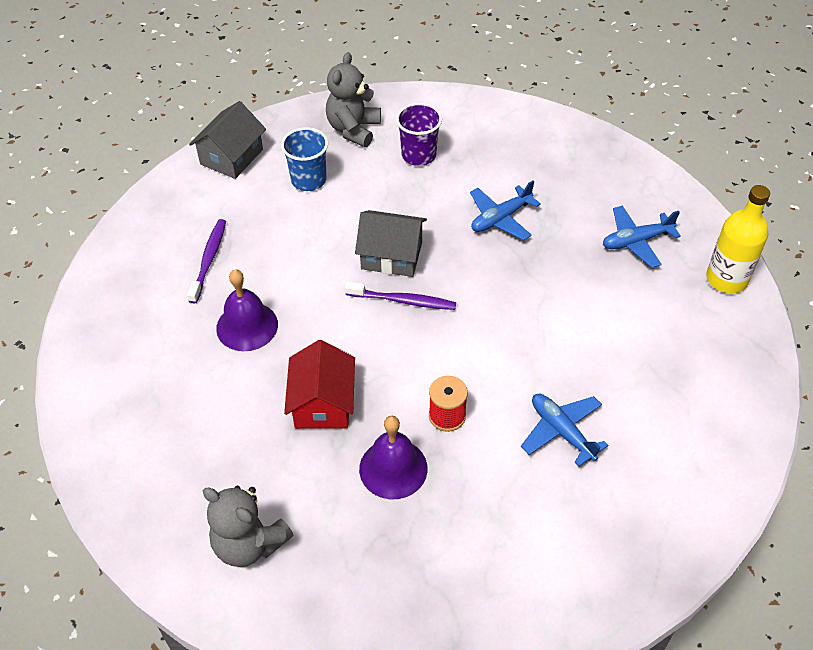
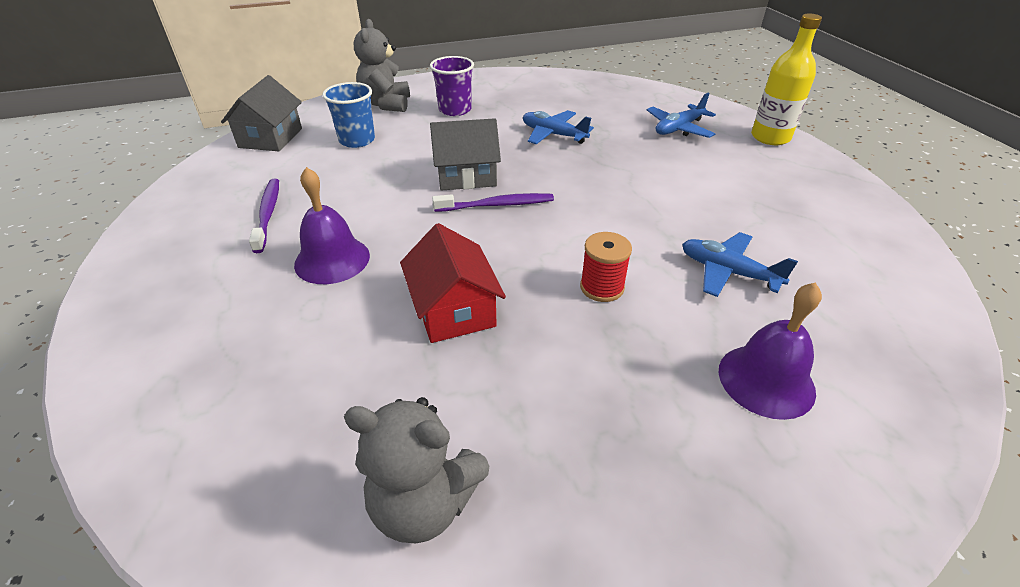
camera: 20 degrees left, 10 degrees down
(393, 468) = (573, 353): purple bell -> purple bell (766, 380)
(500, 218) = (553, 135): blue plane -> blue plane turned 90 degrees clockwise

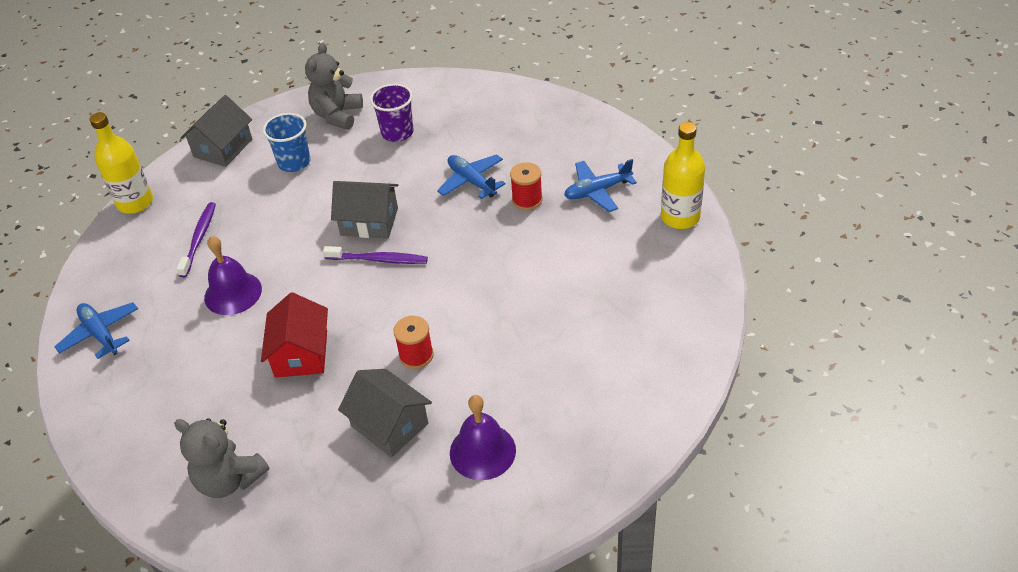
camera: 20 degrees right, 5 degrees up
(174, 192) = (135, 202): none -> yellow bottle
(618, 141) = (527, 200): none -> red spool
(622, 372) = (389, 425): none -> grey house
(728, 272) = (522, 360): blue plane -> blue plane (100, 334)

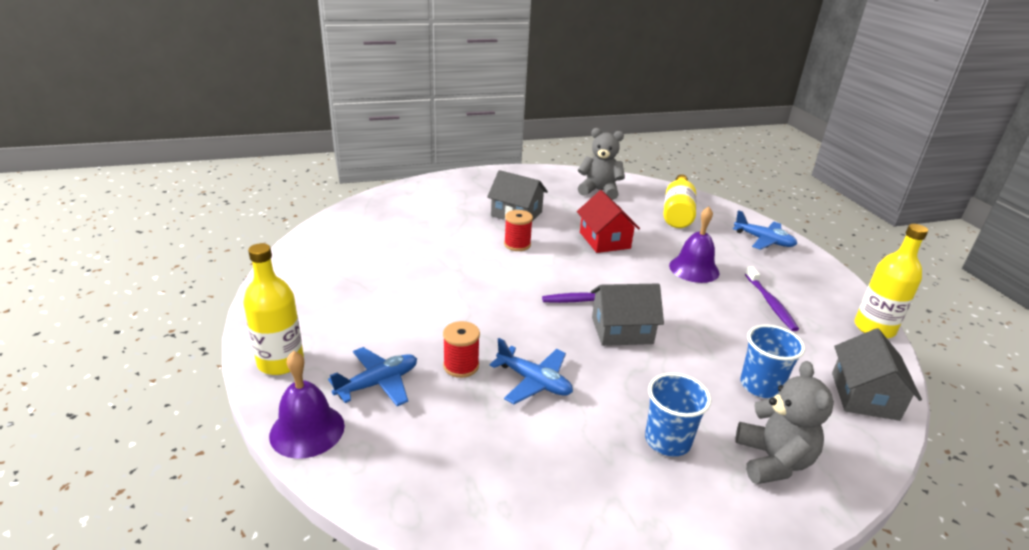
camera: 160 degrees right, 15 degrees down
(155, 407) = (677, 212): none -> yellow bottle
(397, 132) = (667, 440): purple cup -> blue cup
(482, 451) = (449, 208): purple bell -> purple bell (307, 430)

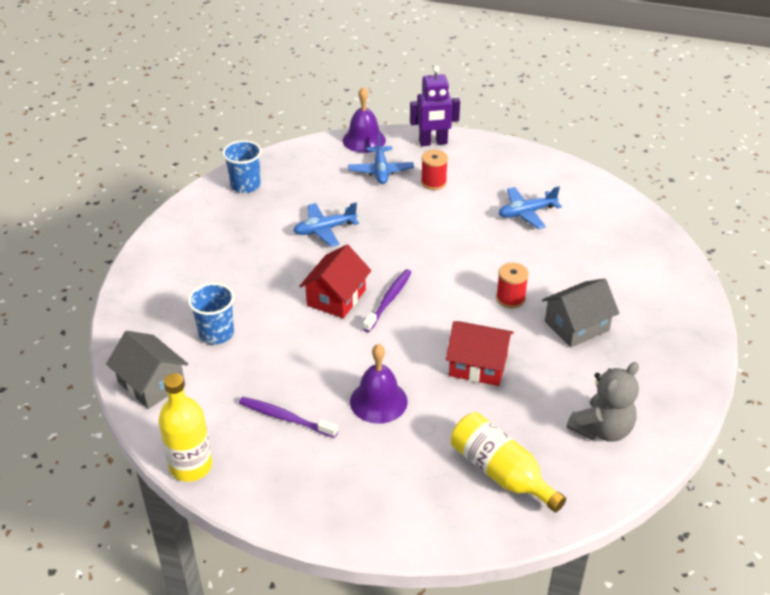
camera: 125 degrees right, 10 degrees up
(280, 362) = (433, 143): yellow bottle -> purple robot
(461, 366) = (367, 206): red spool -> red spool (433, 182)
(622, 330) = (336, 297): grey house -> red house
(667, 440) = (225, 259): blue cup -> blue cup (245, 185)
(763, 240) = (383, 510): blue plane -> blue plane (526, 213)
(773, 461) = (166, 293): grey teddy bear -> none

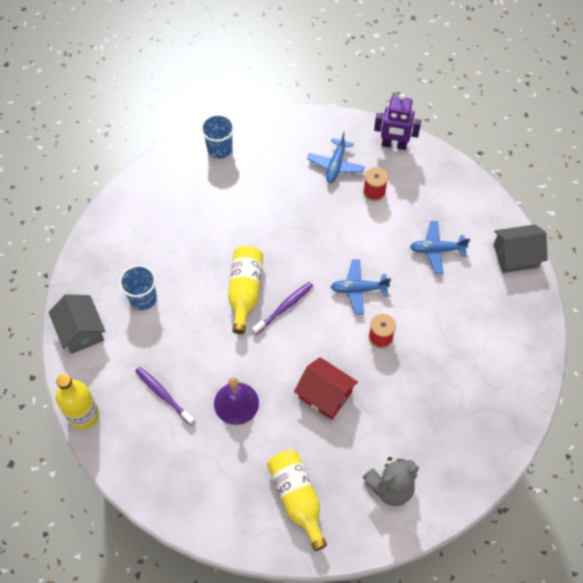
camera: 20 degrees right, 20 degrees up
(324, 230) = (264, 217): blue plane -> blue plane (358, 289)
(336, 297) = (245, 292): red house -> yellow bottle
(364, 140) = (336, 124): purple bell -> none
(576, 326) = (420, 382): grey house -> grey house (516, 256)

